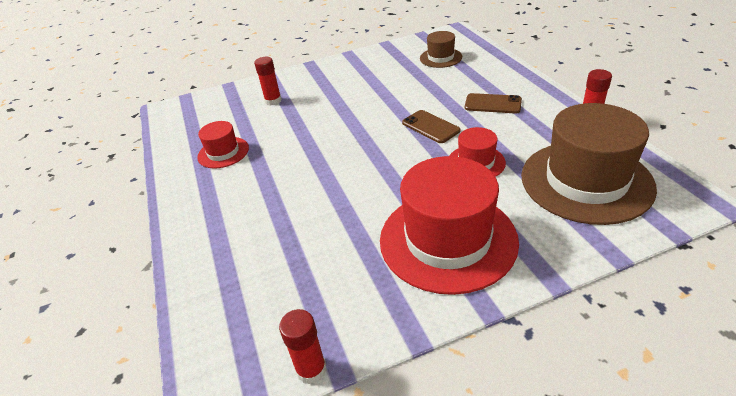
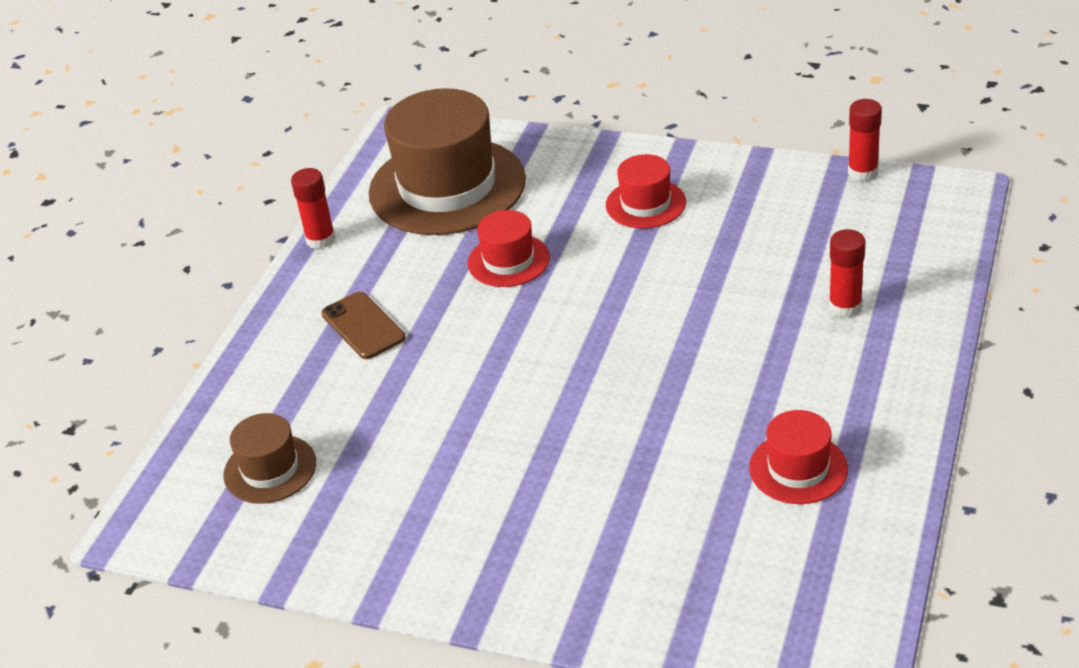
camera: 140 degrees left, 0 degrees up
(273, 101) = (633, 548): red glue stick -> red glue stick (845, 306)
(430, 127) = (483, 337): brown phone -> none
(447, 240) = (645, 204): red hat -> red hat, size x0.49

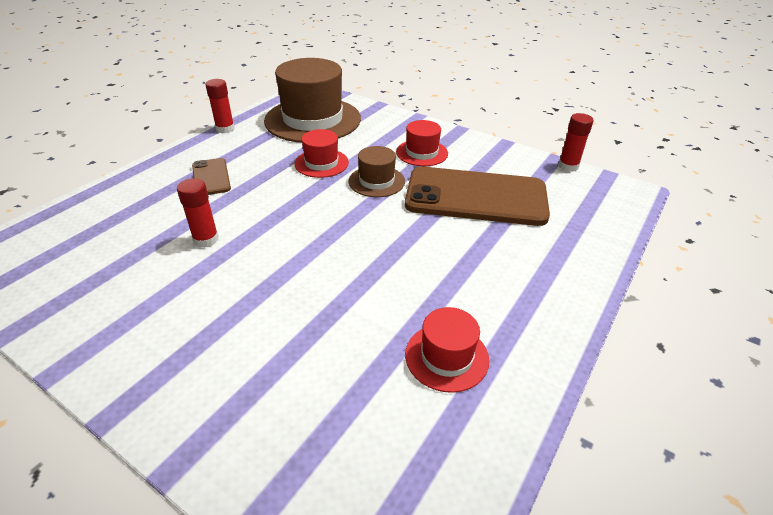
camera: 10 degrees right, 0 degrees up
(270, 469) = (82, 246): brown hat -> brown hat (376, 181)
(752, 257) = (476, 197): none -> brown phone
(845, 306) = (529, 243): red glue stick -> red glue stick (206, 239)

